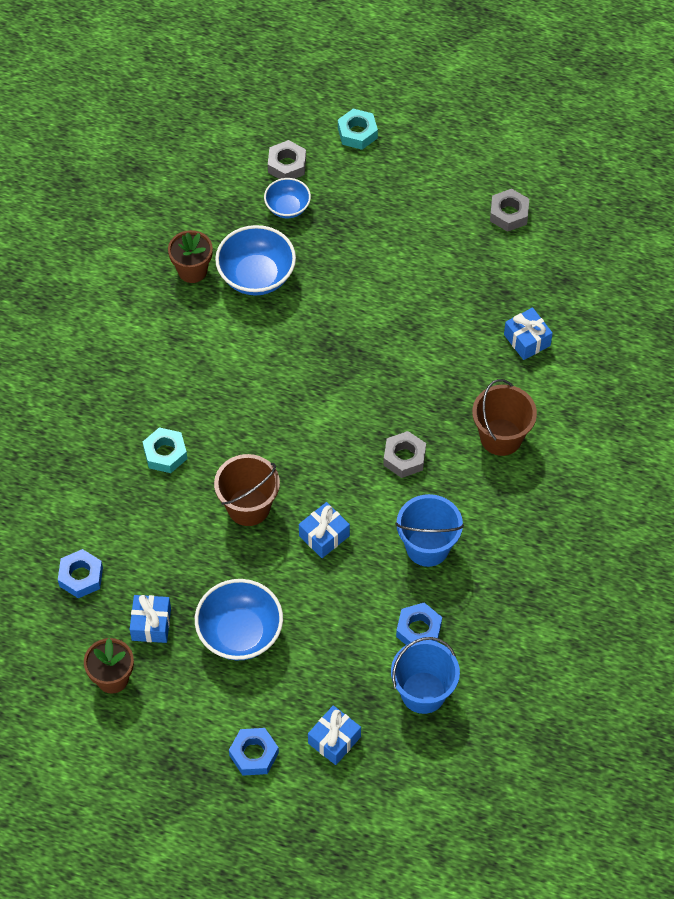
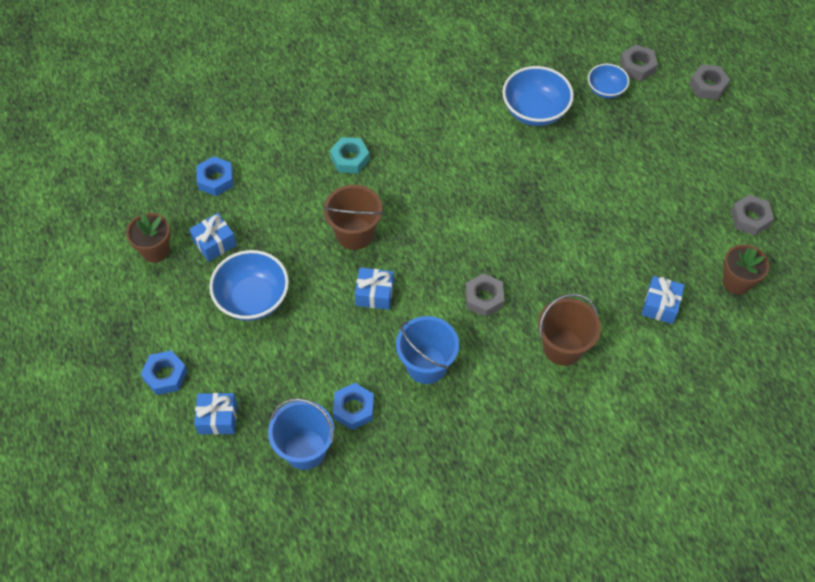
camera: 50 degrees right, 0 degrees up
(192, 271) = (501, 75): brown flower pot -> brown flower pot (736, 282)
(357, 133) = (708, 86): turquoise nut -> grey nut

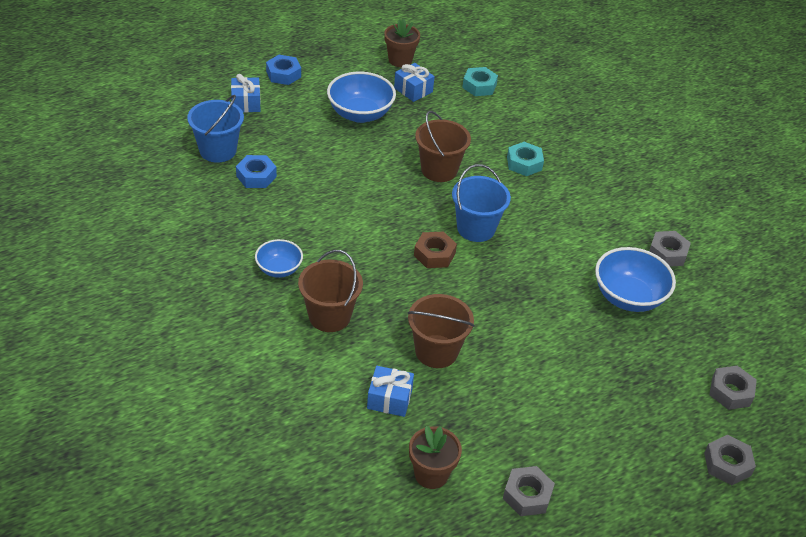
camera: 80 degrees right, 15 degrees down
(216, 180) = (479, 86): blue nut -> turquoise nut
(374, 294) = (374, 184): blue gift -> none
(426, 365) = (302, 220): blue bucket -> blue bucket (476, 228)
(480, 251) = (434, 254): none -> brown nut
(484, 298) = (380, 258): grey nut -> grey nut (667, 253)
(603, 263) = (436, 351): none -> brown bucket
(605, 90) = (682, 360): blue bowl -> blue bowl (279, 269)

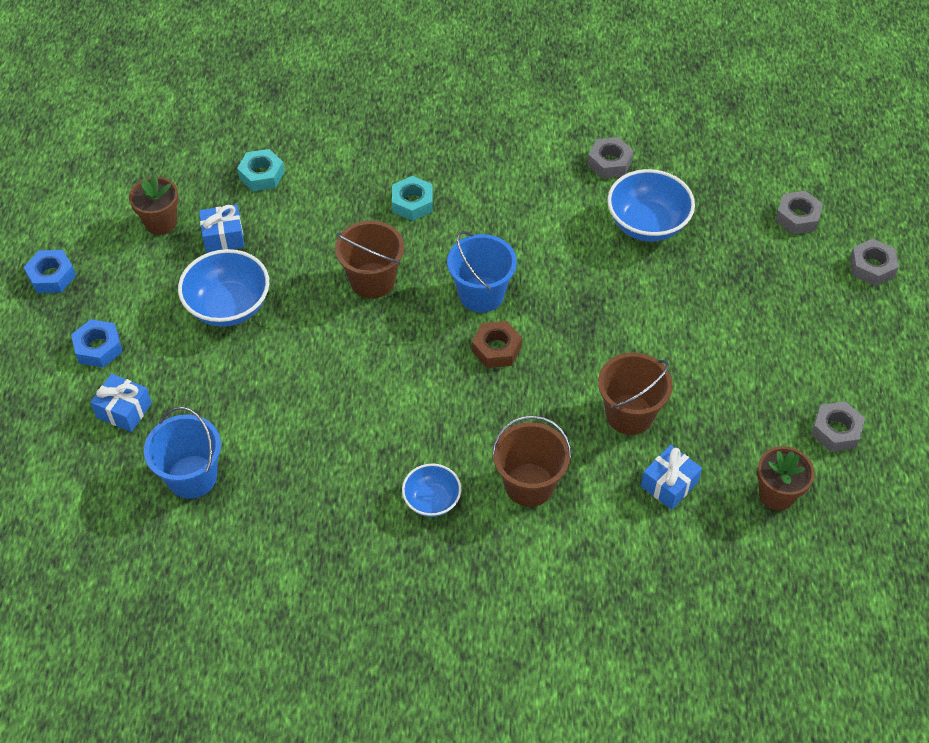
camera: 55 degrees left, 10 degrees up
(256, 176) = (265, 457): blue nut -> blue nut (52, 276)

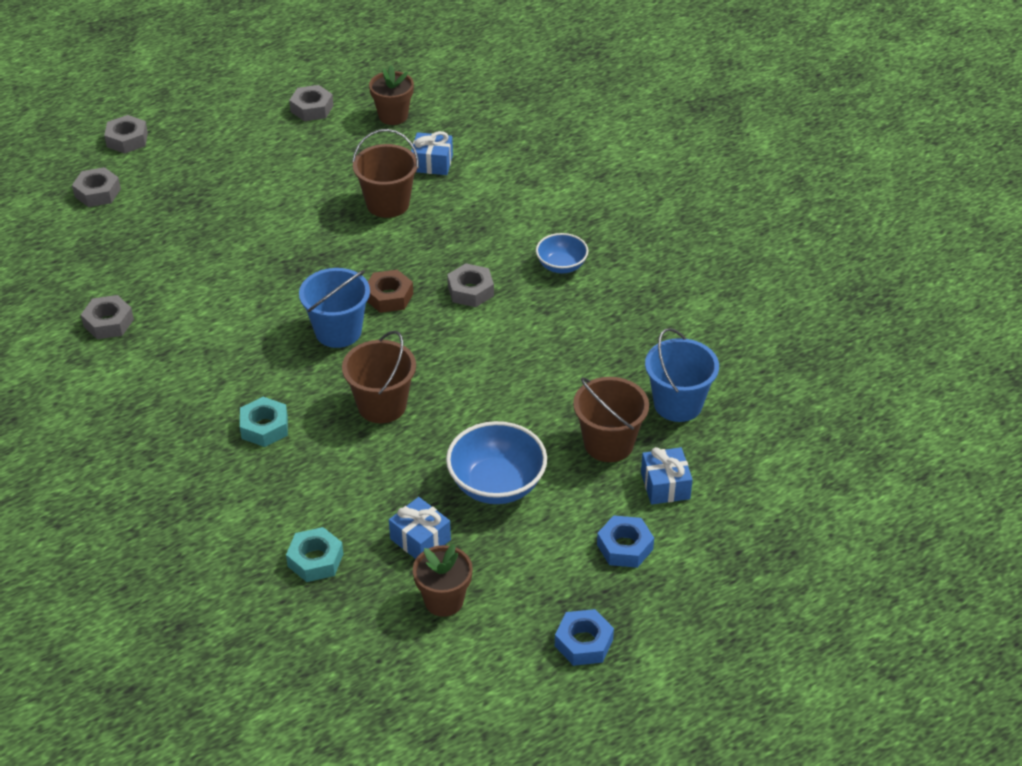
camera: 125 degrees left, 10 degrees down
(456, 411) = (470, 291): none -> grey nut
(529, 484) = (499, 225): brown bucket -> brown bucket (608, 443)
(647, 224) = (173, 270): blue bowl -> none

